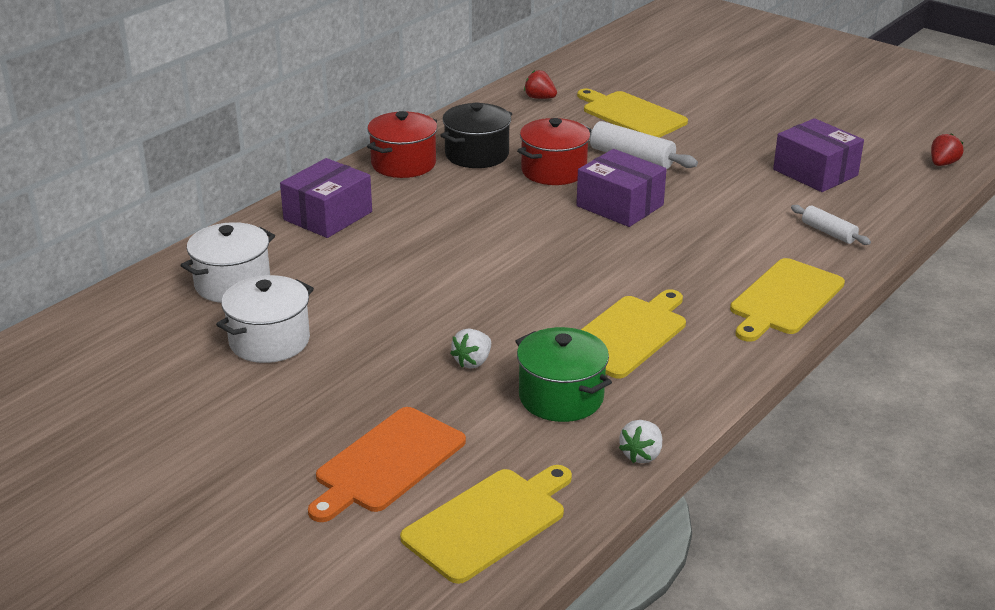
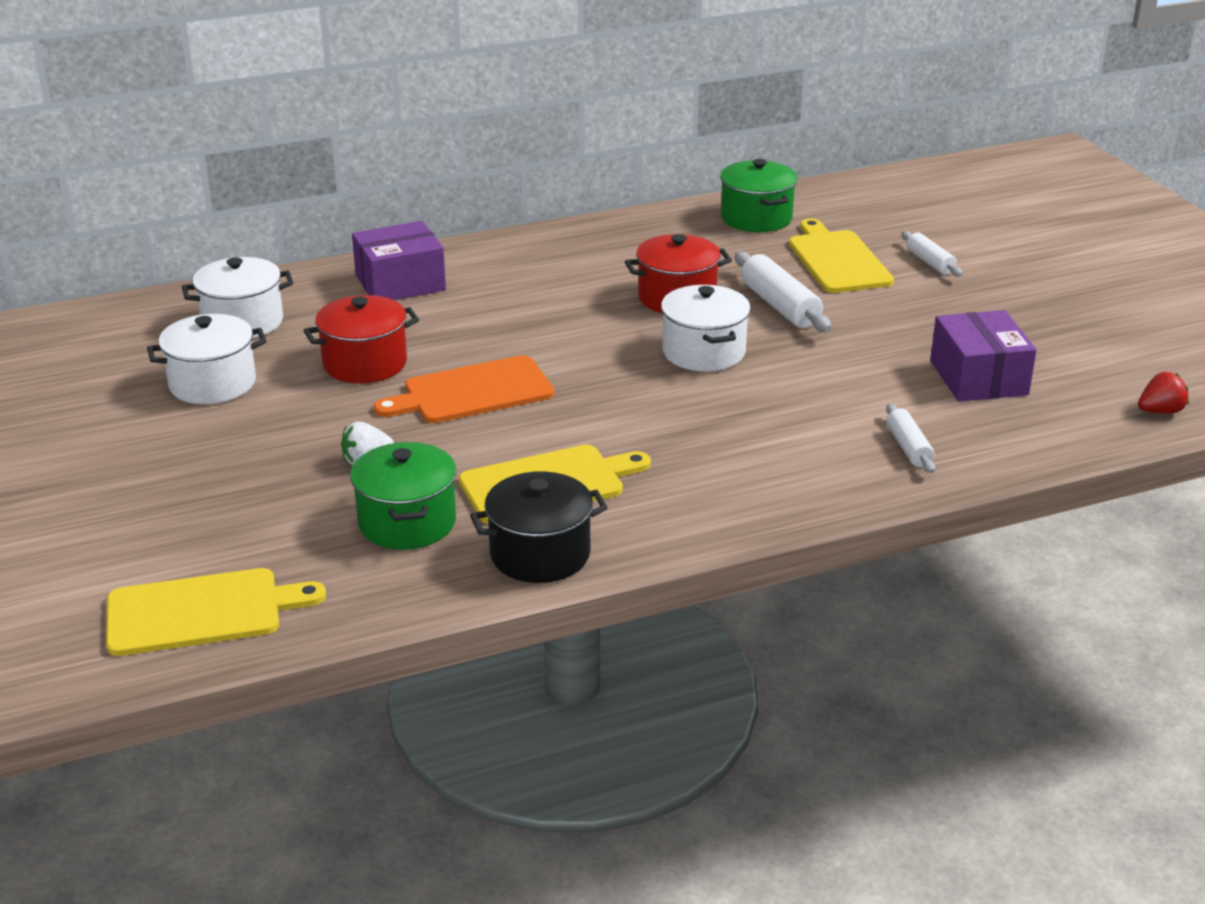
camera: 30 degrees right, 0 degrees up
(386, 463) = (180, 526): orange cutting board -> orange cutting board (472, 392)
(403, 164) = (532, 251): red pot -> red pot (365, 363)
(477, 155) = (617, 260): black pot -> black pot (540, 554)
(539, 98) = (756, 218): red strawberry -> green pot
(620, 205) = (703, 352): purple box -> white pot
(641, 455) = (415, 604): white strawberry -> none
(693, 101) = (930, 262): none -> white rolling pin
(784, 299) = (763, 502): yellow cutting board -> none

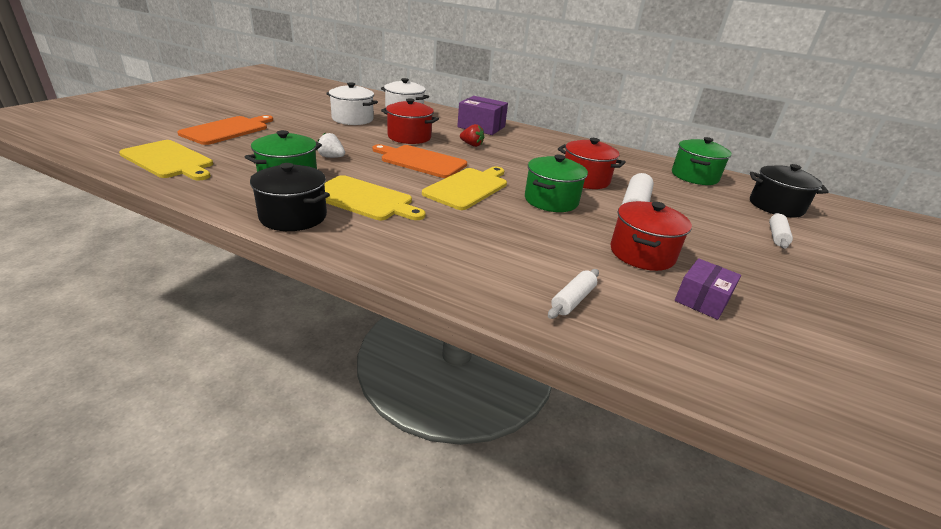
camera: 45 degrees right, 0 degrees up
(113, 523) = (227, 130): none -> orange cutting board
(703, 352) = (551, 200): white pot -> green pot
(837, 260) = (711, 208): yellow cutting board -> yellow cutting board (468, 187)
(875, 362) = (642, 254): none -> red pot
(878, 218) = (776, 206): none -> black pot
(978, 378) = (702, 300): purple box -> purple box, size x0.66
(1160, 411) = (847, 419): red strawberry -> red strawberry (472, 145)

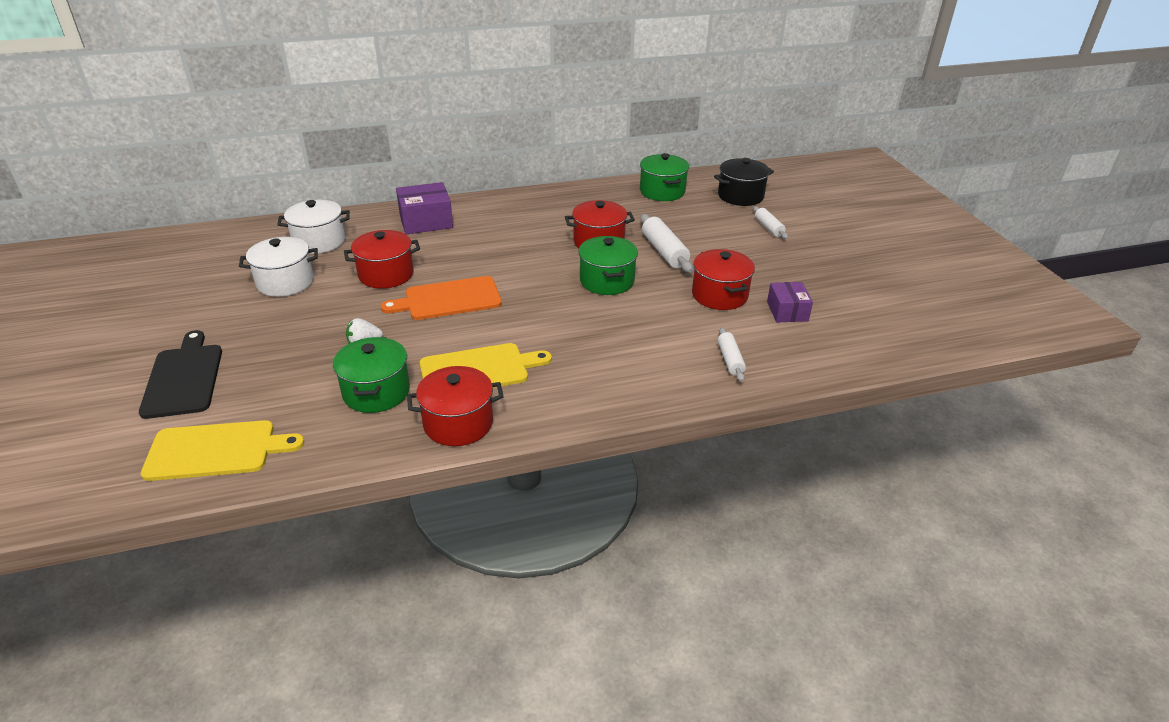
camera: 40 degrees left, 5 degrees up
(227, 130) = (184, 378): orange cutting board -> black cutting board
(293, 217) = (458, 423): black pot -> red pot
(468, 187) = (532, 305): yellow cutting board -> none
(472, 145) = (456, 252): red strawberry -> none

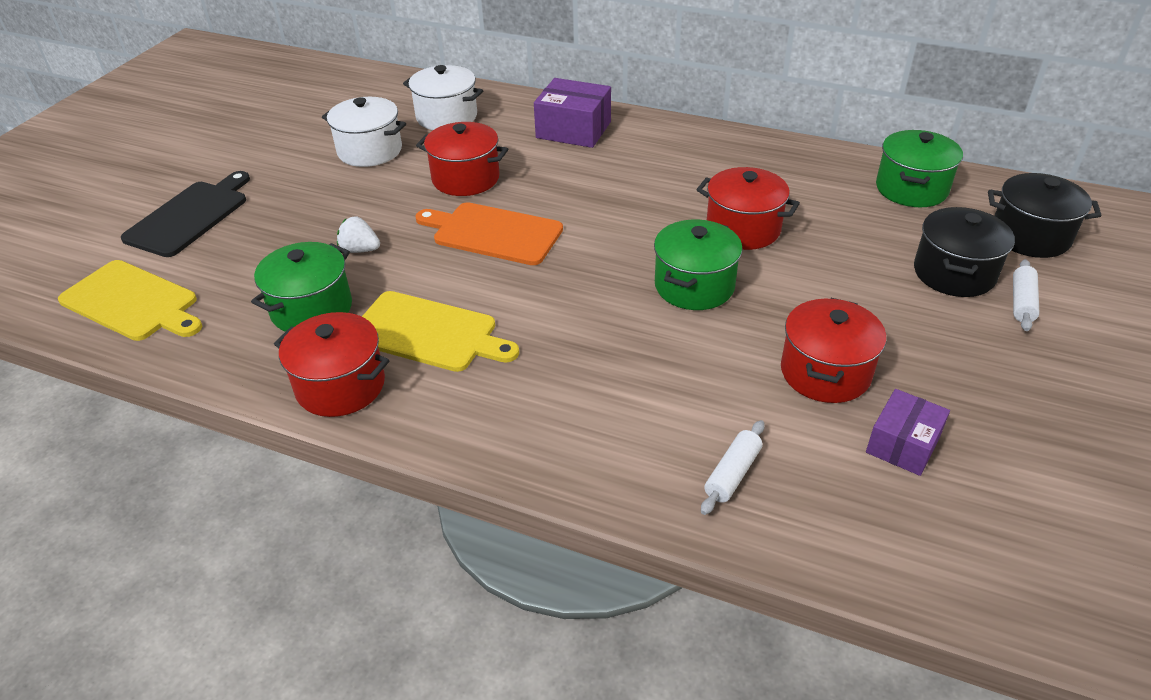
camera: 40 degrees right, 5 degrees up
(664, 252) = (817, 276): white rolling pin -> none
(726, 226) = (954, 273): none -> black pot

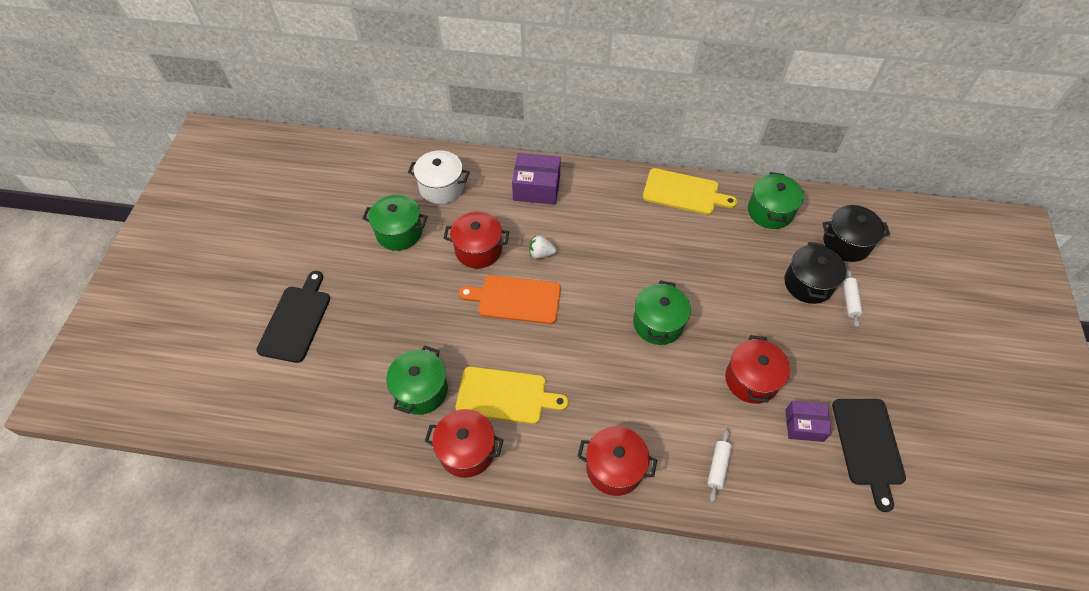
camera: 15 degrees left, 15 degrees up
(132, 302) = (294, 408): yellow cutting board -> yellow cutting board (684, 192)
(360, 250) = (431, 331): white strawberry -> white strawberry (541, 254)
(370, 151) = (399, 232): white pot -> green pot
(743, 229) = (675, 267): red pot -> red pot (614, 468)
(903, 444) = (804, 425): purple box -> purple box turned 75 degrees clockwise
(1017, 491) = (868, 445): none -> black cutting board

